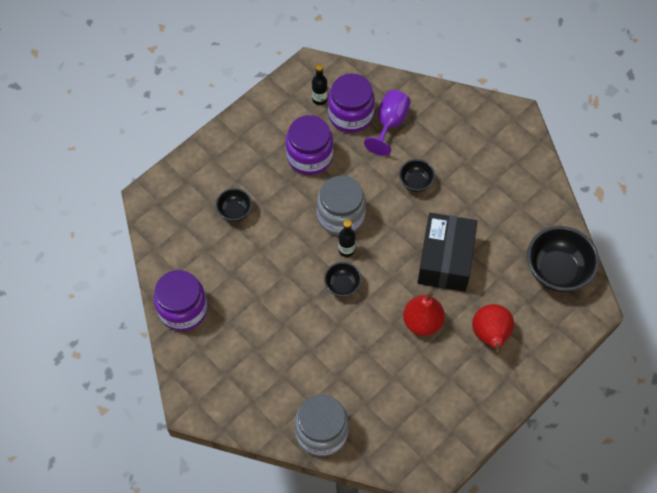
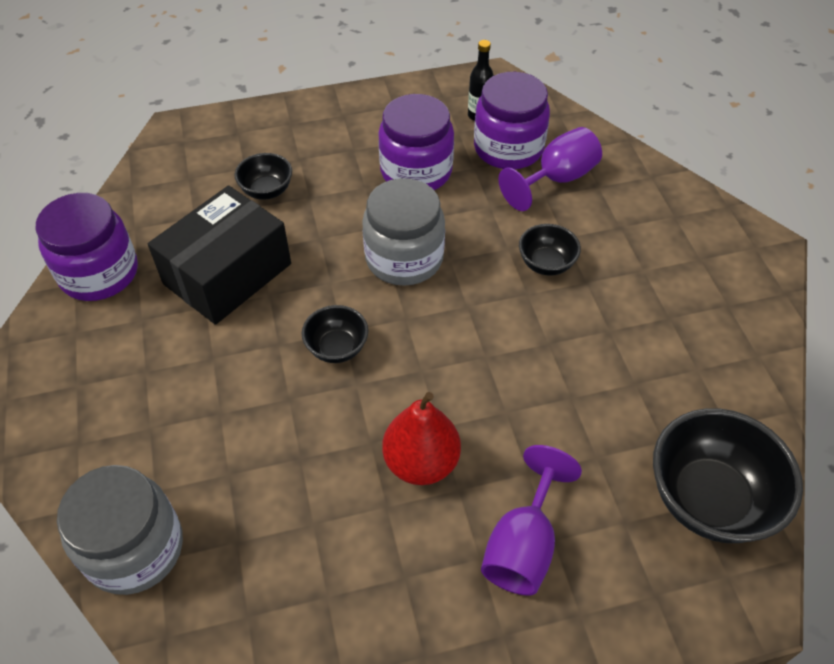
camera: 30 degrees right, 10 degrees down
(346, 250) = (379, 304): black bottle -> none
(445, 260) = (521, 388): black box -> black box (227, 274)
(490, 335) = (523, 545): red pear -> purple goblet

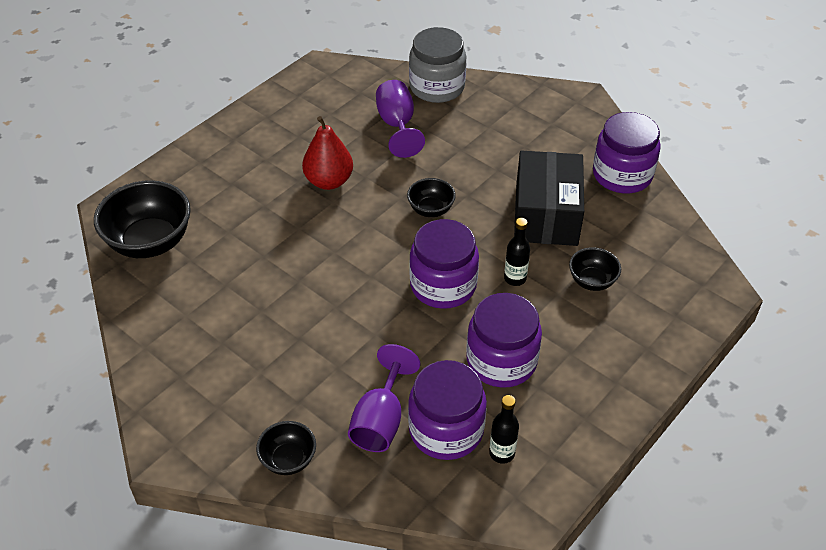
camera: 145 degrees right, 5 degrees down
(331, 229) = (515, 278): none -> black bottle
(404, 258) = (443, 285): grey jar -> purple jar
(523, 545) = (246, 174): purple goblet -> purple goblet (397, 125)
(546, 264) = (337, 336): black bowl -> black bowl (288, 460)

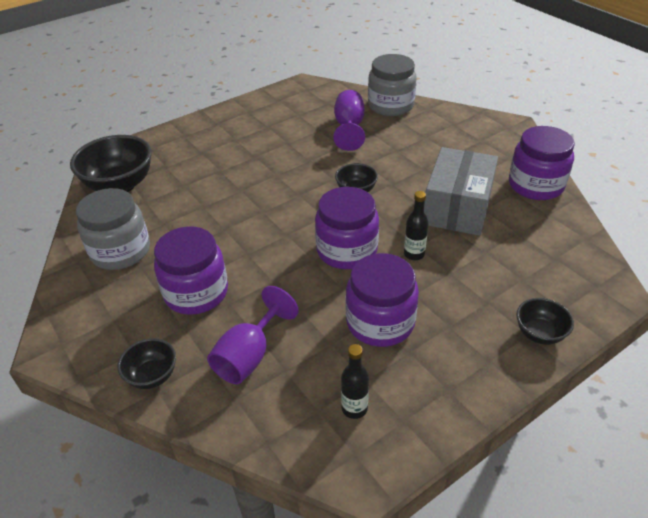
camera: 15 degrees right, 5 degrees down
(190, 327) = (120, 251): none -> grey jar
(329, 181) = (279, 160): red pear -> none
(446, 430) = (307, 376): purple jar -> purple jar (196, 293)
(546, 214) = (457, 207): black box -> grey box
(592, 281) = (486, 267): black bowl -> black bowl (539, 333)

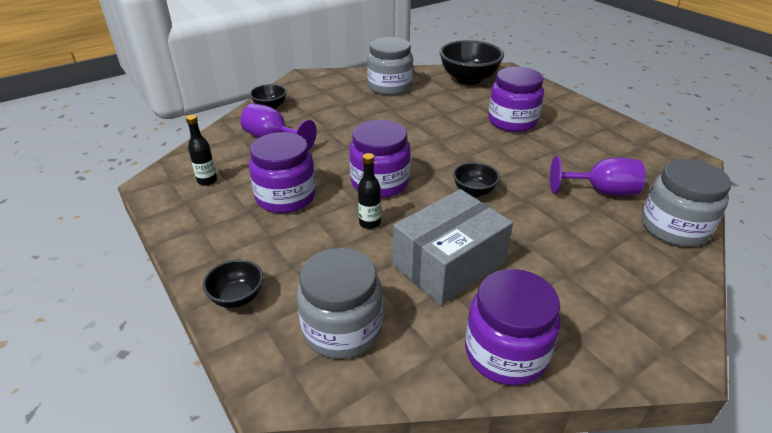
camera: 90 degrees right, 5 degrees down
(196, 293) = (341, 116): purple jar -> purple jar (512, 121)
(457, 207) = (449, 264): grey box -> grey box turned 60 degrees counterclockwise
(547, 262) = (342, 329): none -> grey jar

